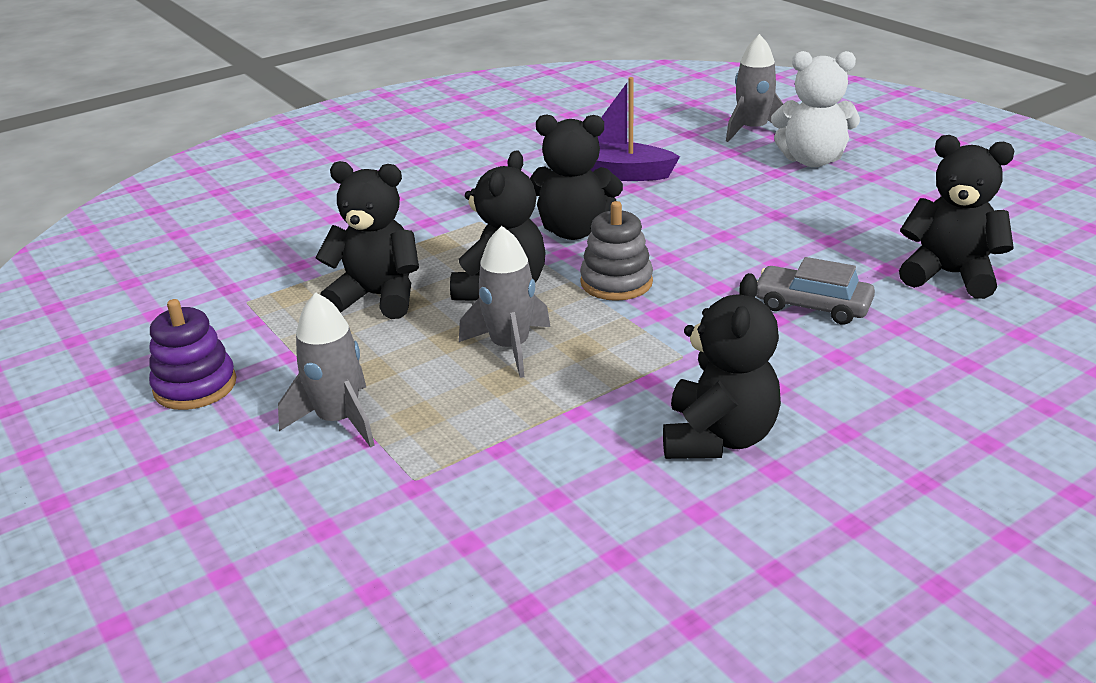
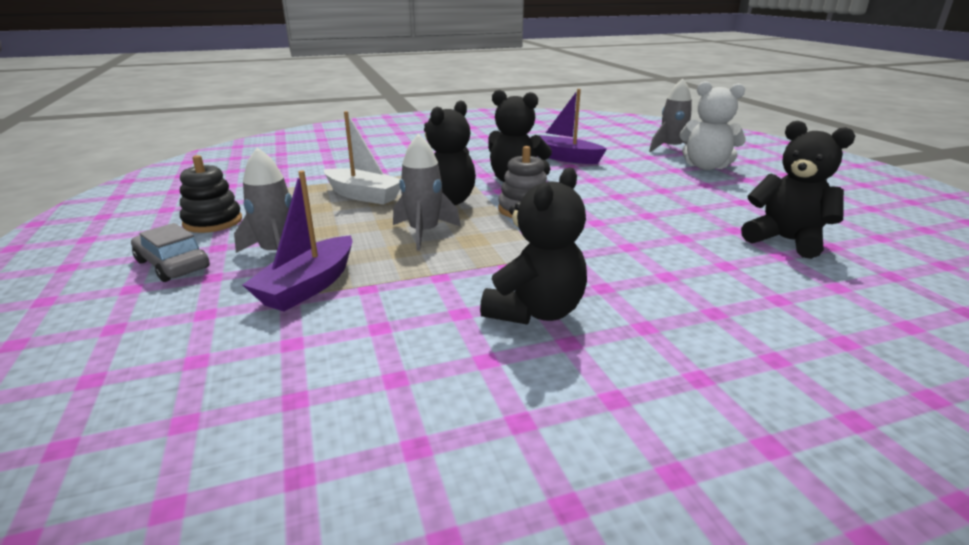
camera: 15 degrees right, 5 degrees down
(195, 386) = (213, 222): purple stacking toy -> black stacking toy
(377, 297) = (363, 195): black teddy bear -> white boat
(423, 461) = (308, 286): none -> purple boat
(812, 305) = (662, 242): grey car -> grey car (173, 264)

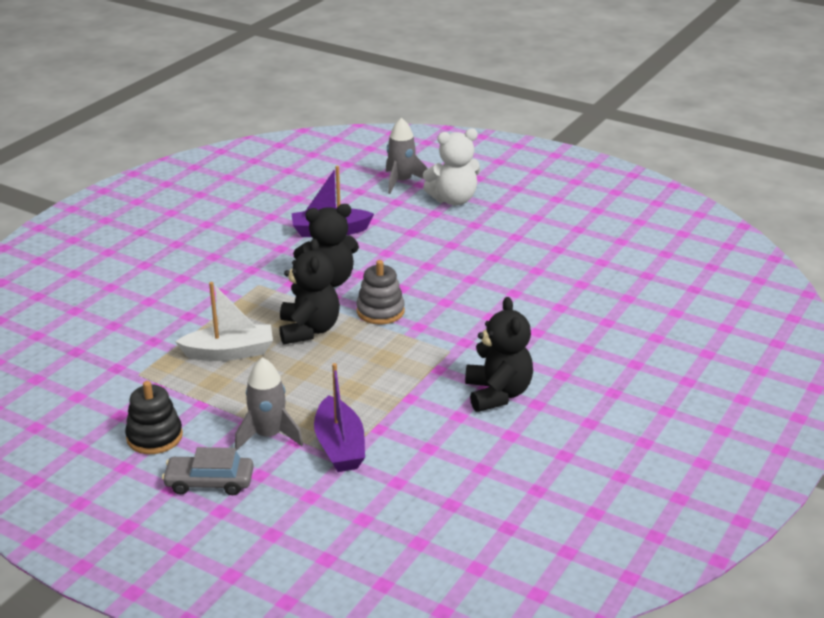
camera: 40 degrees left, 5 degrees up
(424, 233) = (342, 367): grey rocket -> none
(786, 240) = (574, 268): black teddy bear -> none

